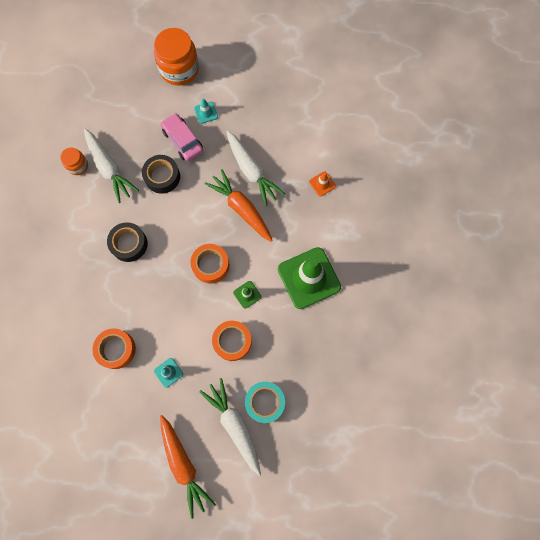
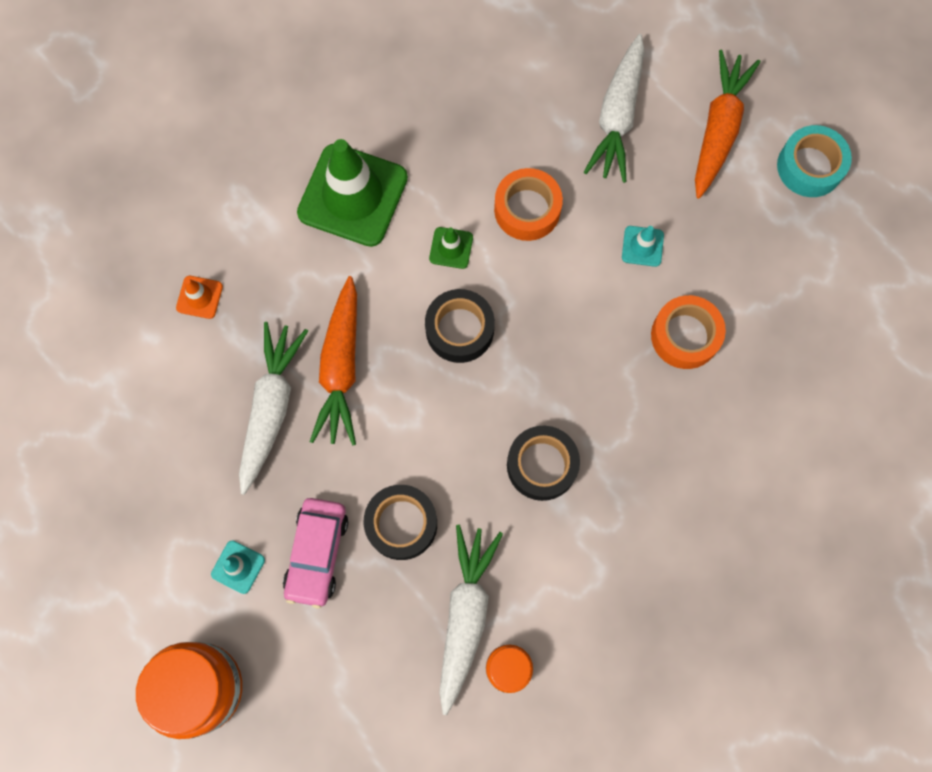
camera: 135 degrees left, 0 degrees up
(210, 265) = (459, 329): orange tape -> black tape
(265, 402) = (556, 108): turquoise tape -> turquoise tape (809, 166)

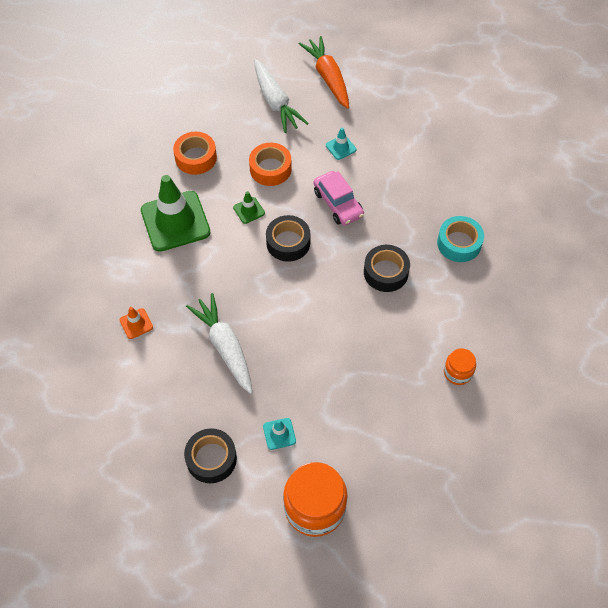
camera: 40 degrees left, 15 degrees down
(317, 553) = (314, 395): pink car -> pink car (338, 203)
(341, 368) = (244, 302): orange carrot -> none
(401, 524) = (343, 349): black tape -> black tape (211, 459)
(465, 615) = (414, 365): white carrot -> none
(685, 336) = (397, 171): orange tape -> orange tape (196, 158)
(809, 166) = (383, 66): turquoise tape -> turquoise tape (459, 243)

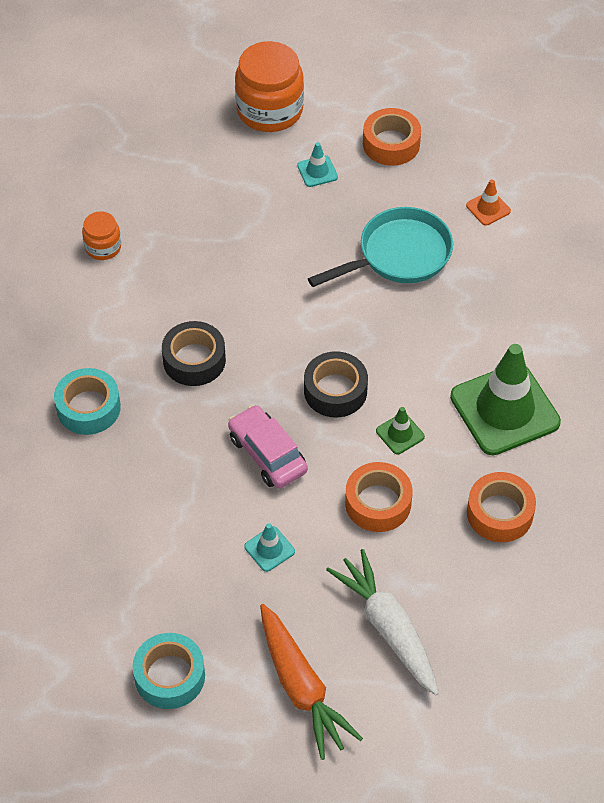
camera: 175 degrees right, 5 degrees down
(136, 323) = (519, 273): orange traffic cone -> orange traffic cone (488, 208)
(211, 459) = (391, 144): black tape -> orange tape
(225, 346) = (399, 255): white carrot -> turquoise pan
(401, 87) = (169, 676): none -> turquoise tape

